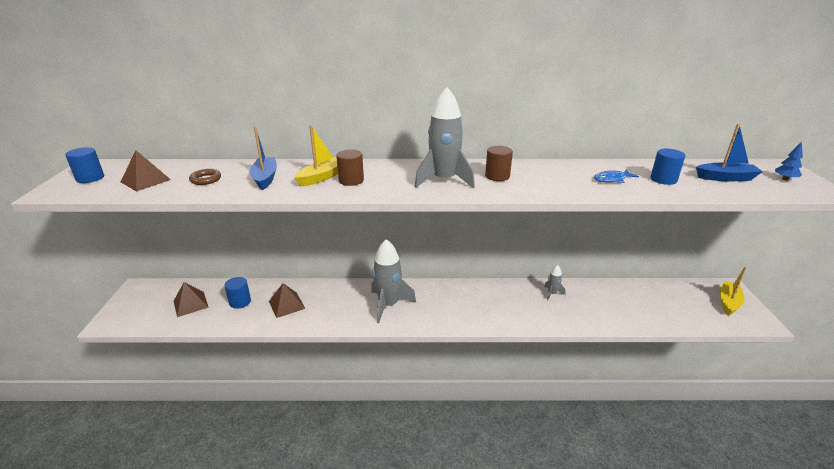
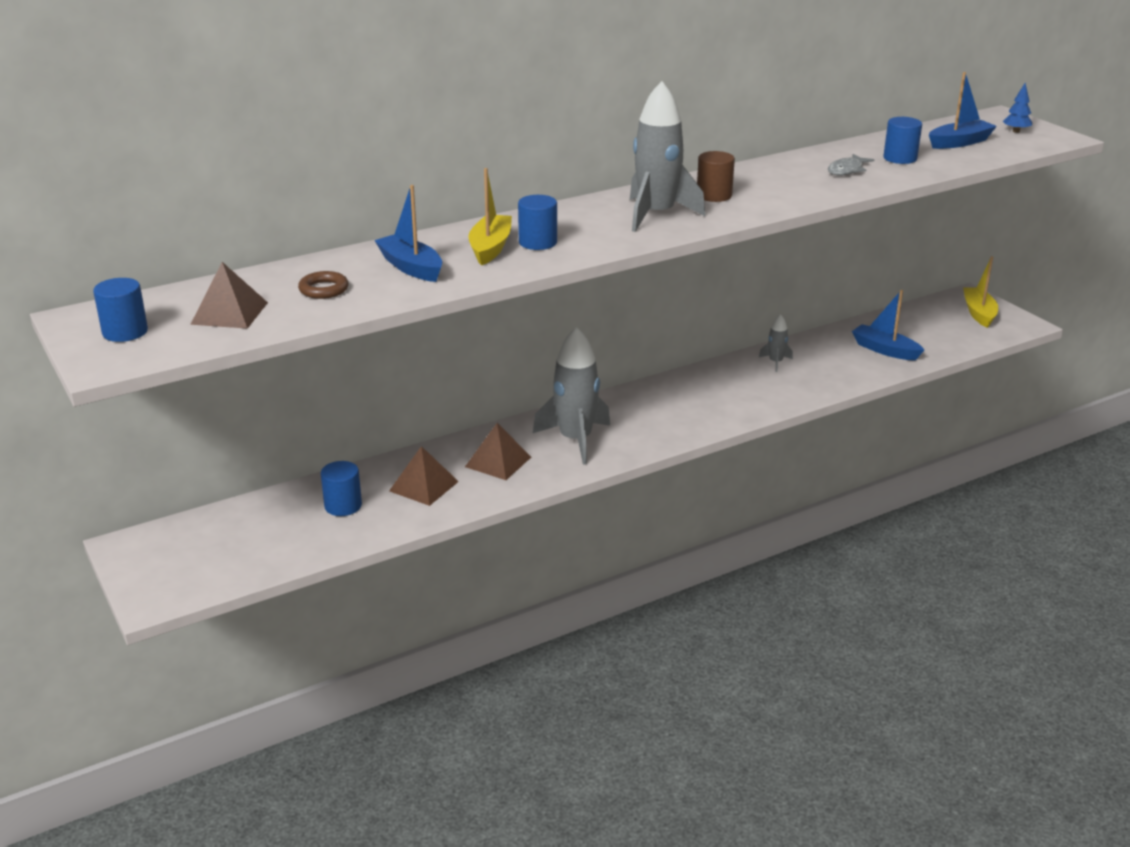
camera: 30 degrees left, 0 degrees up
(190, 304) = (262, 534): brown pyramid -> brown pyramid (498, 462)
(351, 180) = (538, 242): brown cylinder -> blue cylinder
(612, 179) = (847, 170): blue fish -> grey fish
(635, 308) = (885, 350): none -> blue boat

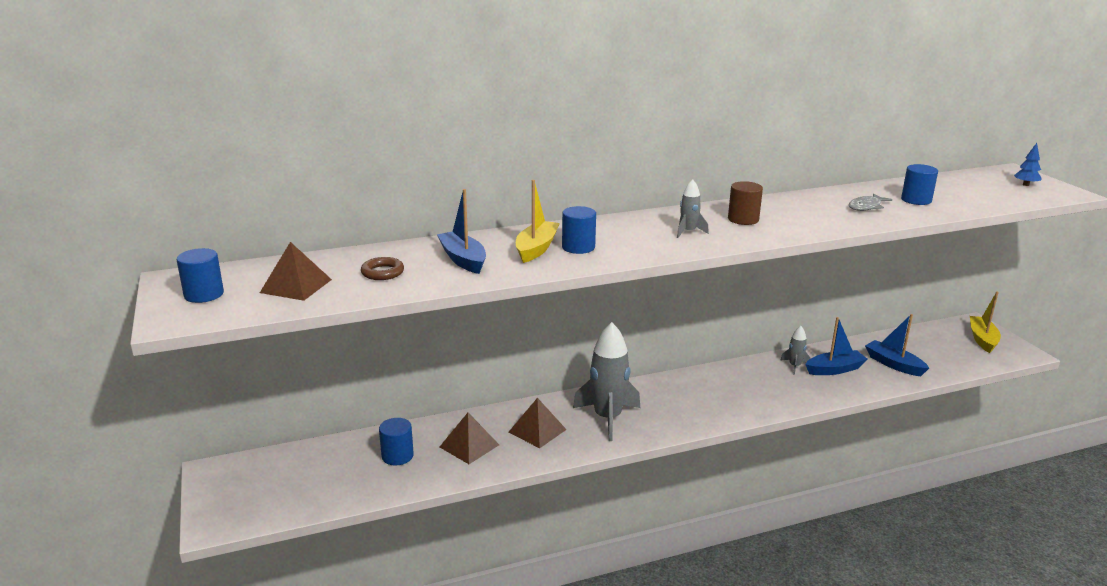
camera: 10 degrees right, 5 degrees down
(656, 215) = (688, 232): grey rocket -> grey rocket, size x0.47
(959, 142) = (972, 191): blue boat -> blue boat (834, 369)

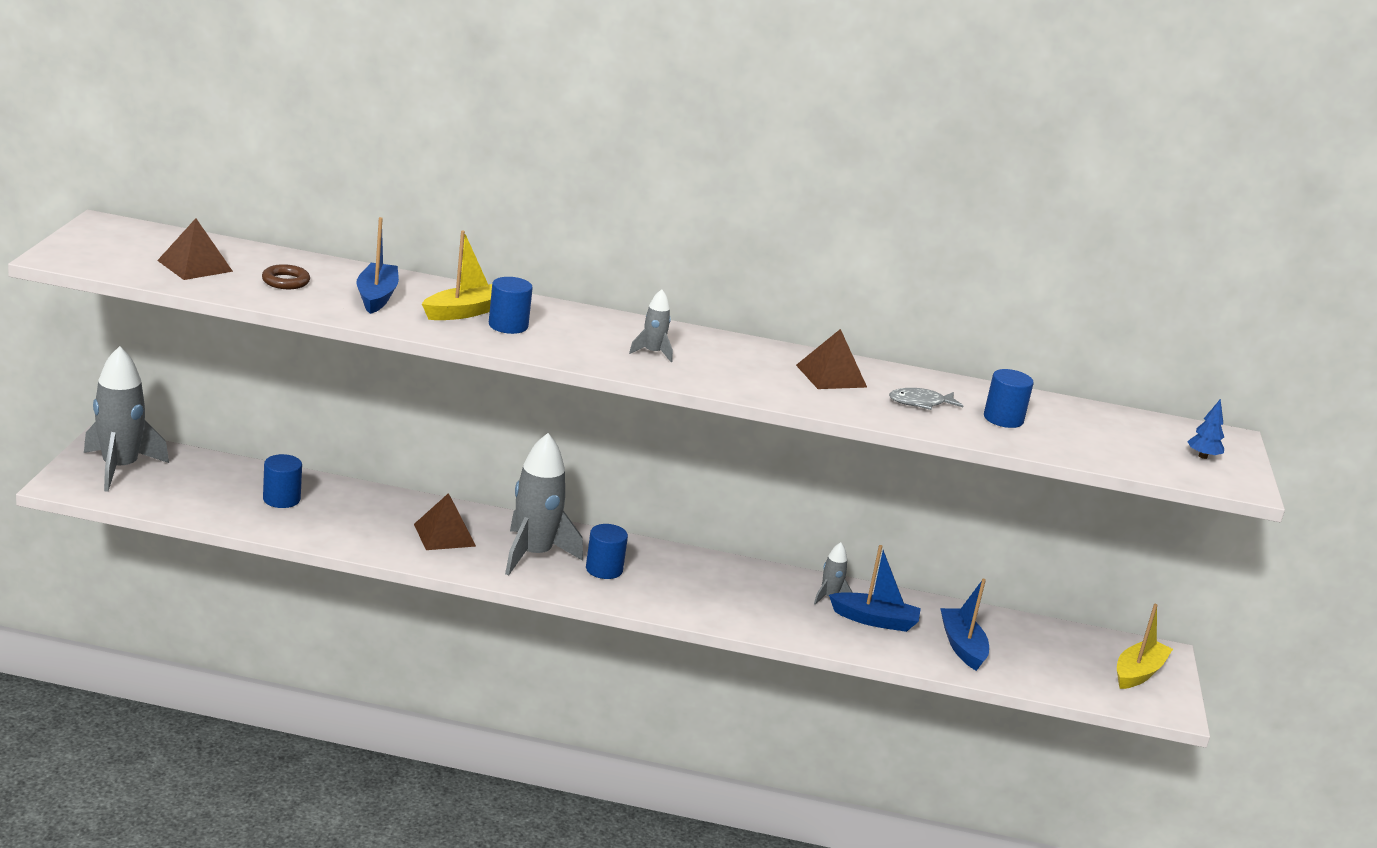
camera: 25 degrees right, 0 degrees up
(204, 294) = (111, 246): blue cylinder -> blue cylinder (604, 569)
(246, 488) = (120, 468): none -> grey rocket
(469, 446) = (359, 519): brown pyramid -> brown pyramid (831, 376)
(743, 219) = (740, 363): brown cylinder -> none

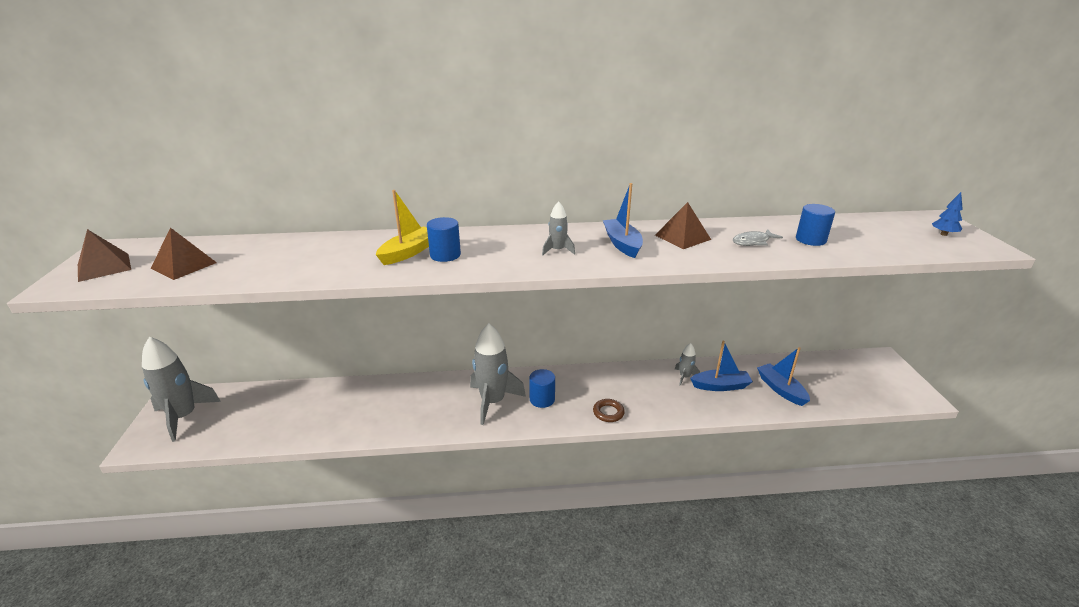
camera: 10 degrees left, 5 degrees up
(281, 499) = (308, 408): blue cylinder -> none
(285, 281) = (262, 261): brown ring -> brown ring (608, 412)
(376, 297) = (338, 256): blue boat -> blue boat (622, 244)
(444, 535) = (428, 404): brown pyramid -> brown pyramid (104, 267)
(1138, 673) = (883, 376): yellow boat -> none

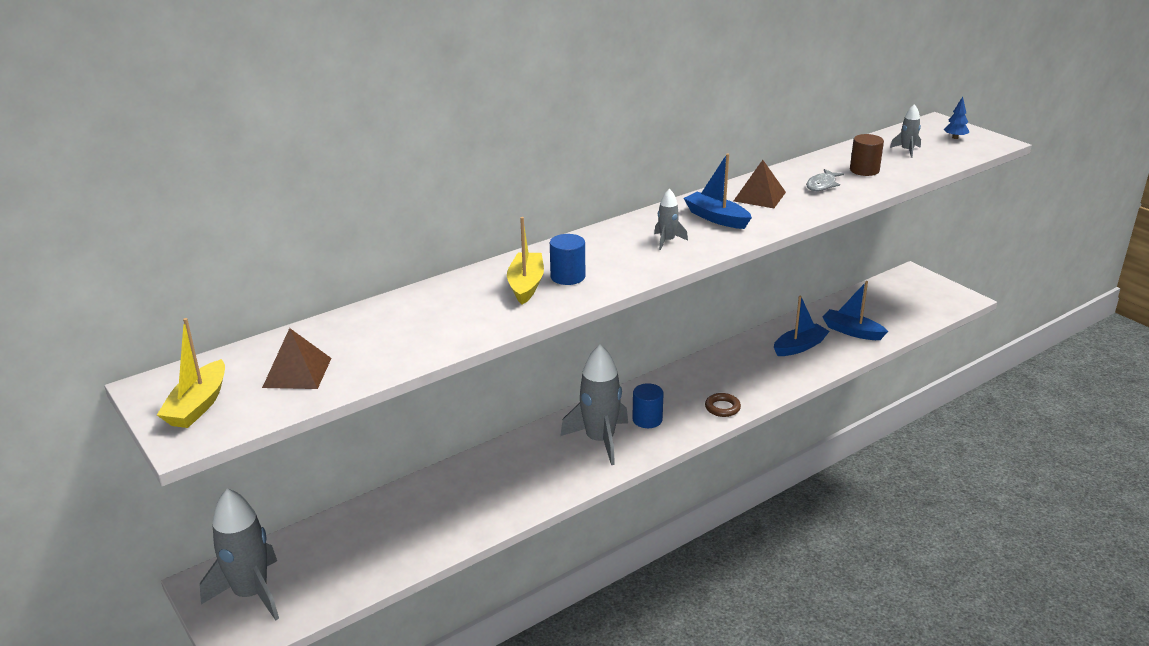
camera: 30 degrees left, 0 degrees up
(104, 267) = (198, 405): brown pyramid -> yellow boat
(684, 377) = (761, 350): grey rocket -> grey rocket (907, 150)
(810, 240) = (864, 170): blue cylinder -> brown cylinder

